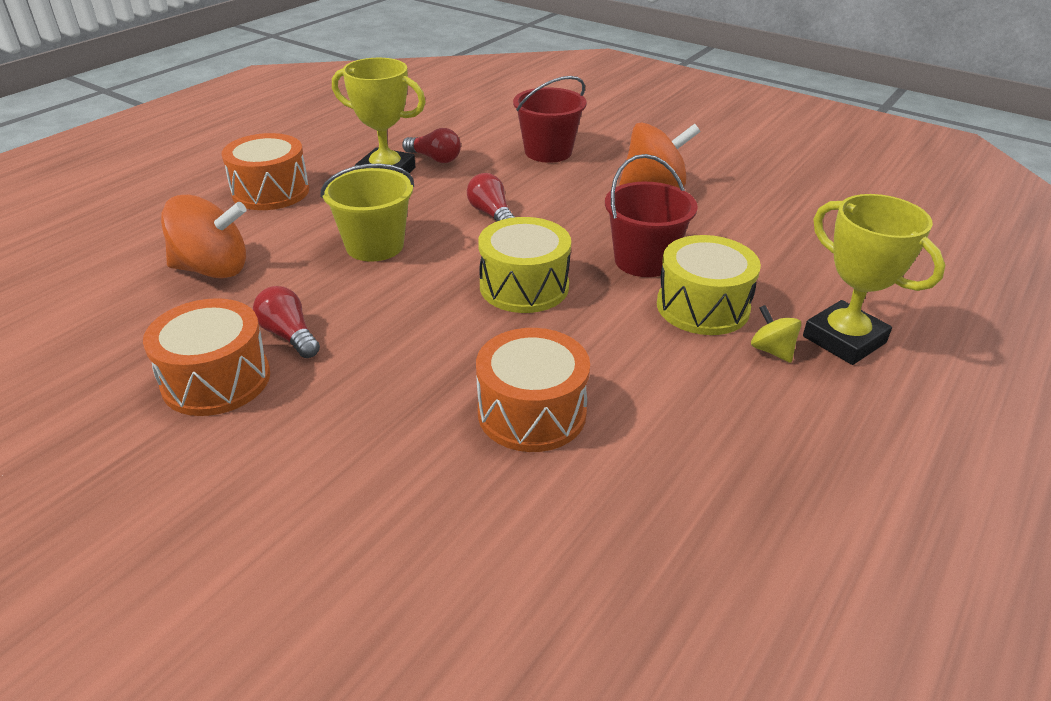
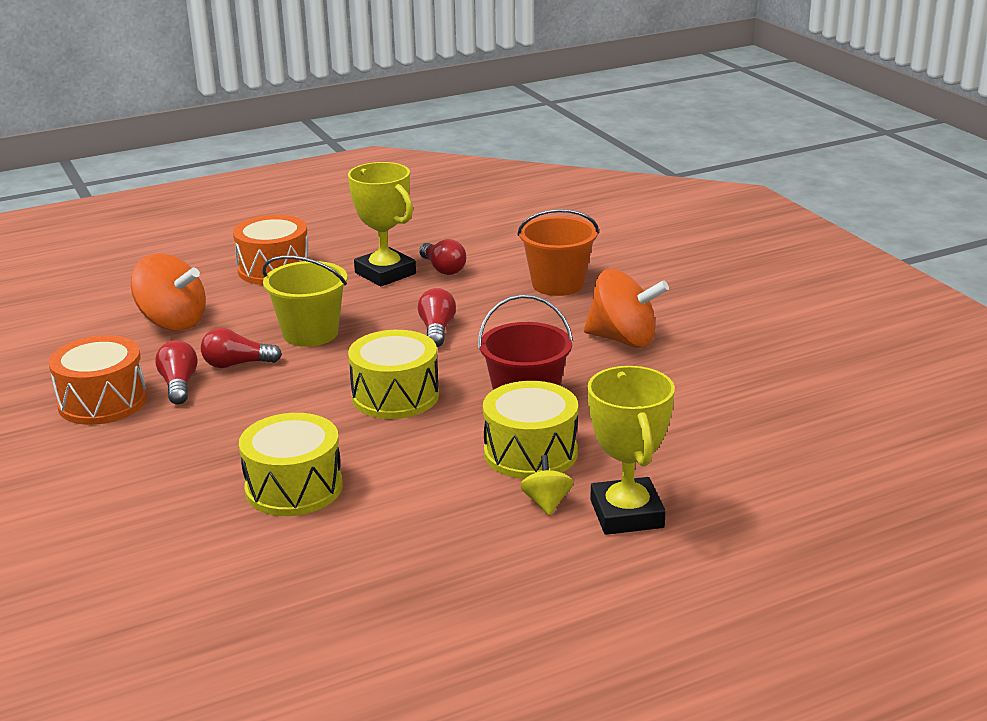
camera: 30 degrees right, 10 degrees down
(331, 296) = (237, 364): none -> red light bulb
(532, 412) = (294, 488): orange drum -> yellow drum
(548, 152) = (558, 284): red bucket -> orange bucket

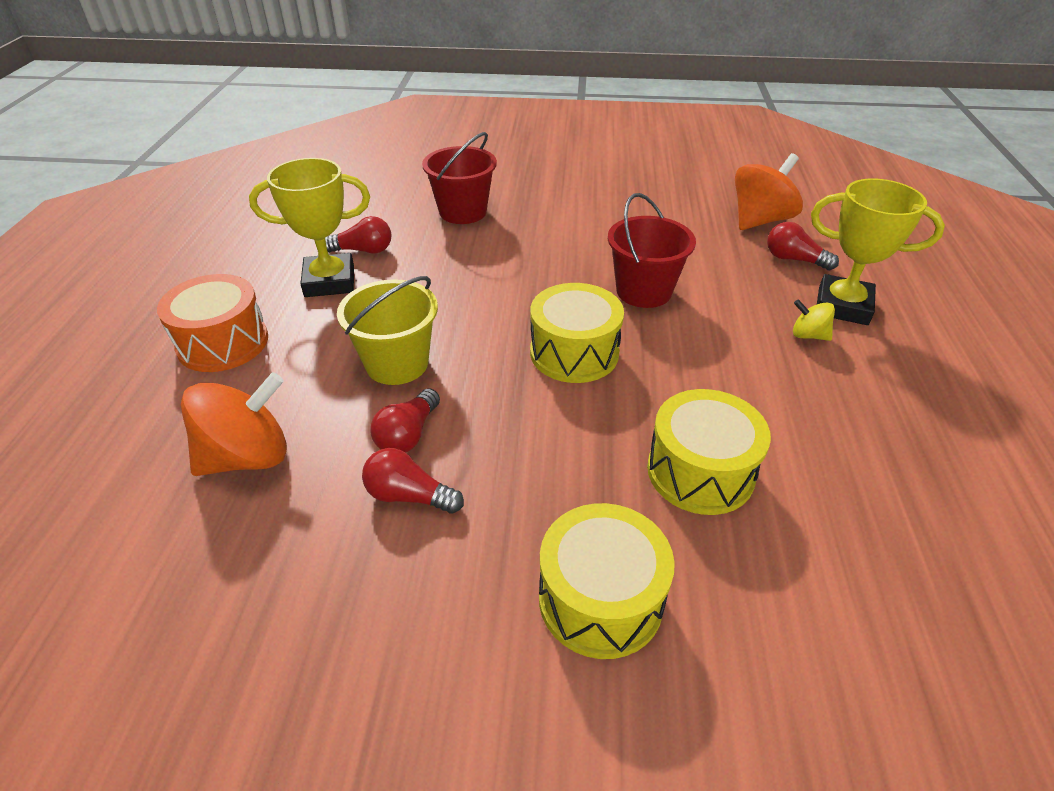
camera: 60 degrees left, 15 degrees up
(102, 402) = (383, 581): orange drum -> none
(437, 330) = (475, 291): red light bulb -> red light bulb (794, 259)
(530, 453) = (726, 316): yellow drum -> yellow drum (600, 599)
(558, 284) = (463, 212): orange bucket -> red bucket
(623, 339) = (584, 218): orange spinning top -> orange spinning top (760, 220)

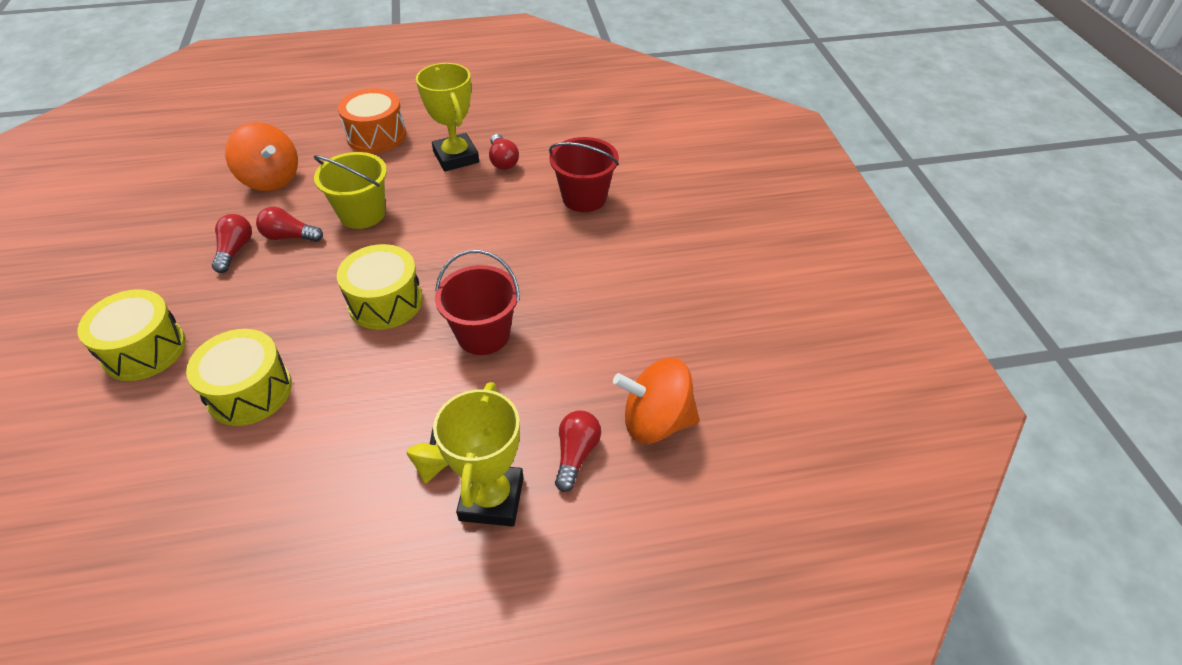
camera: 75 degrees right, 5 degrees up
(760, 220) = (656, 421): orange spinning top -> orange spinning top turned 150 degrees clockwise

